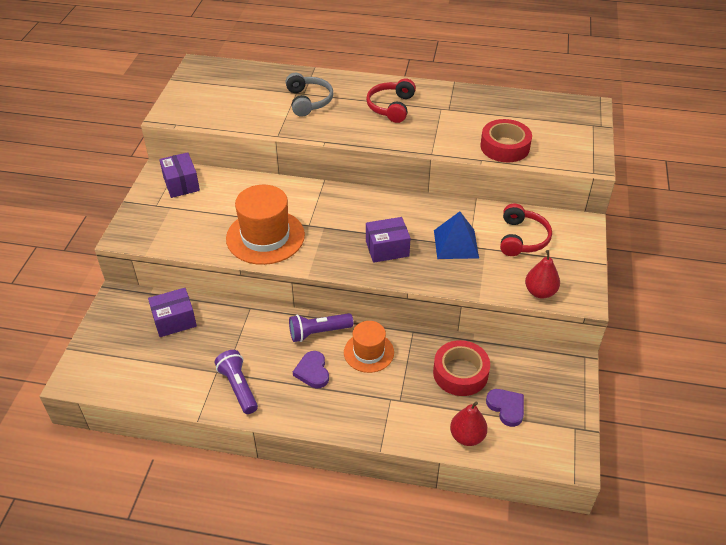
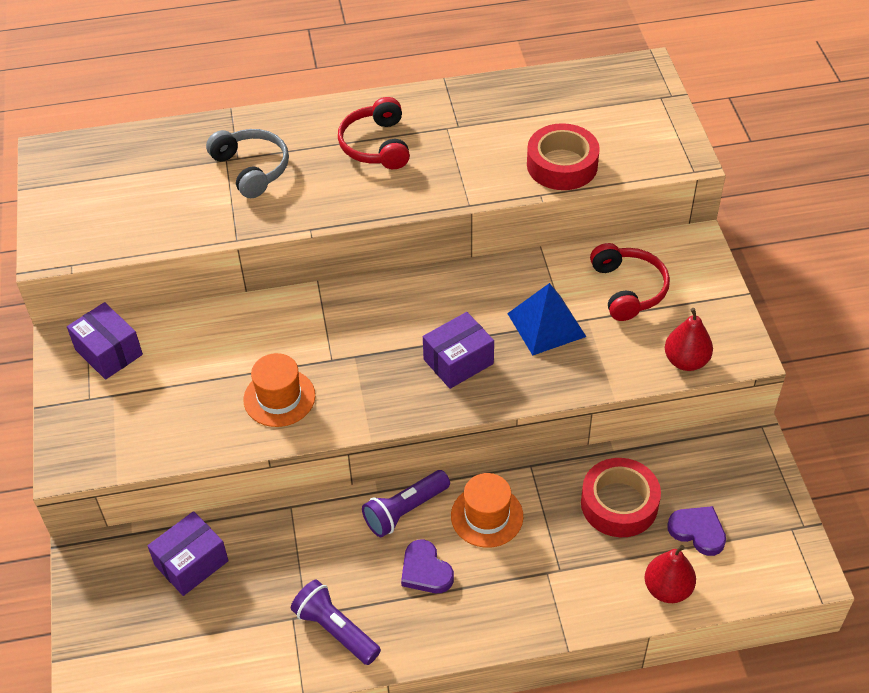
camera: 20 degrees left, 5 degrees up
(265, 237) = (279, 398): orange hat -> orange hat, size x0.61

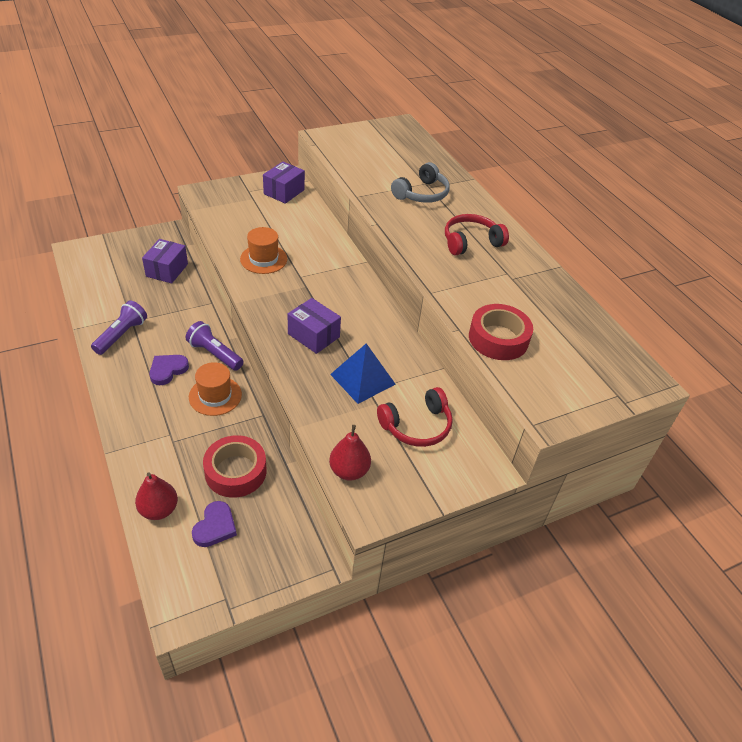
camera: 70 degrees right, 5 degrees down
(191, 563) = (167, 270): purple box -> purple box turned 75 degrees clockwise

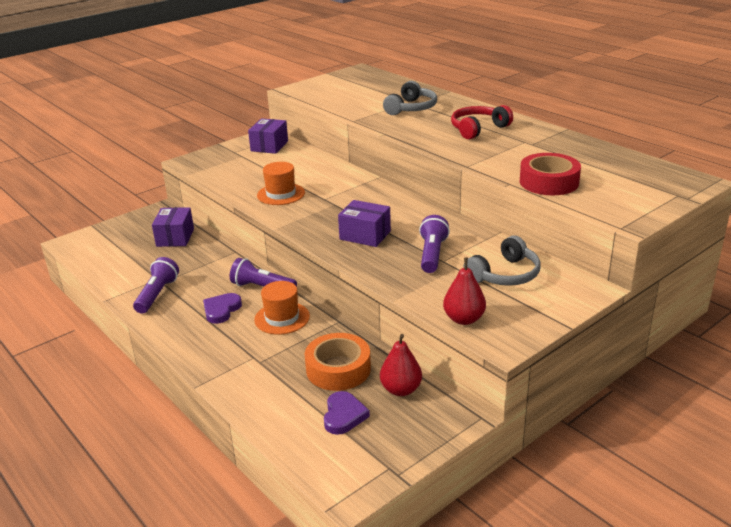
camera: 10 degrees left, 15 degrees down
(159, 510) = (278, 417): red pear -> red pear (401, 390)
(235, 471) = (338, 369): red tape -> orange tape
(362, 379) = (432, 254): blue pyramid -> purple flashlight
(417, 426) = (505, 274): red headphones -> grey headphones

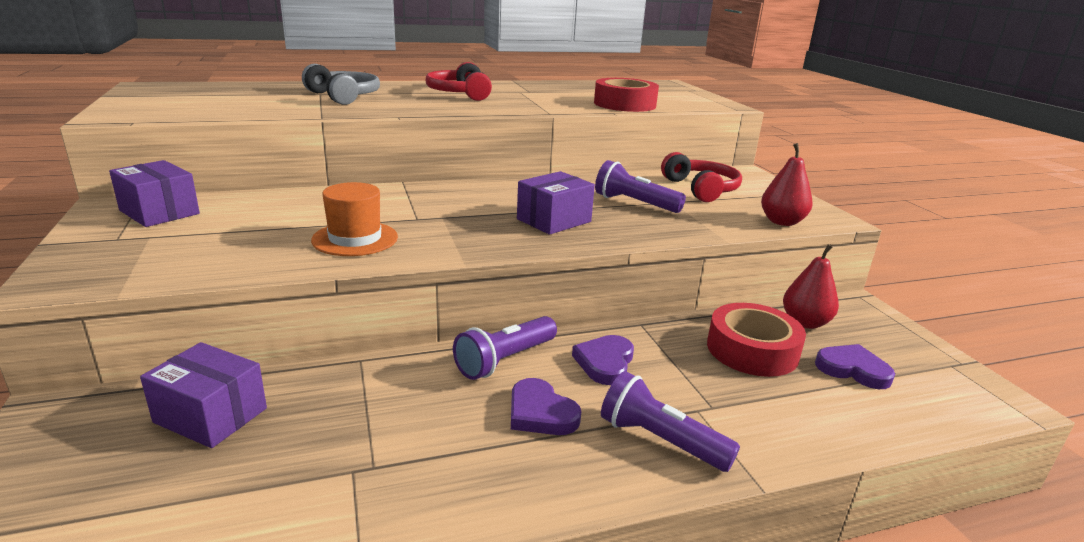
camera: 70 degrees left, 5 degrees down
(157, 294) = (418, 482): purple flashlight -> purple flashlight (660, 440)
(282, 318) = (605, 362): orange hat -> purple heart
(338, 369) = (752, 350): orange tape -> red tape
(505, 274) = (701, 189): grey headphones -> red headphones

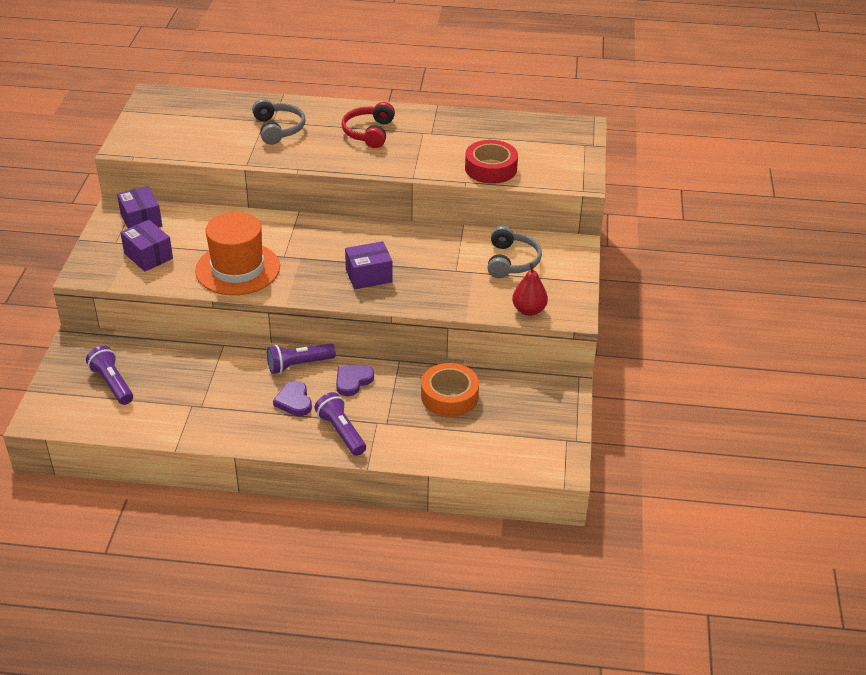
camera: 25 degrees right, 15 degrees up
(211, 415) = (142, 360): purple box -> purple box (148, 256)
(355, 239) = (237, 269): orange hat -> orange hat, size x1.64
(634, 203) = (441, 269): purple flashlight -> purple flashlight (112, 384)
(701, 189) = (511, 261): red headphones -> grey headphones
(752, 350) = (449, 396): red tape -> orange tape
(805, 323) = (509, 386): red pear -> none
(853, 370) = (497, 425): purple heart -> none

